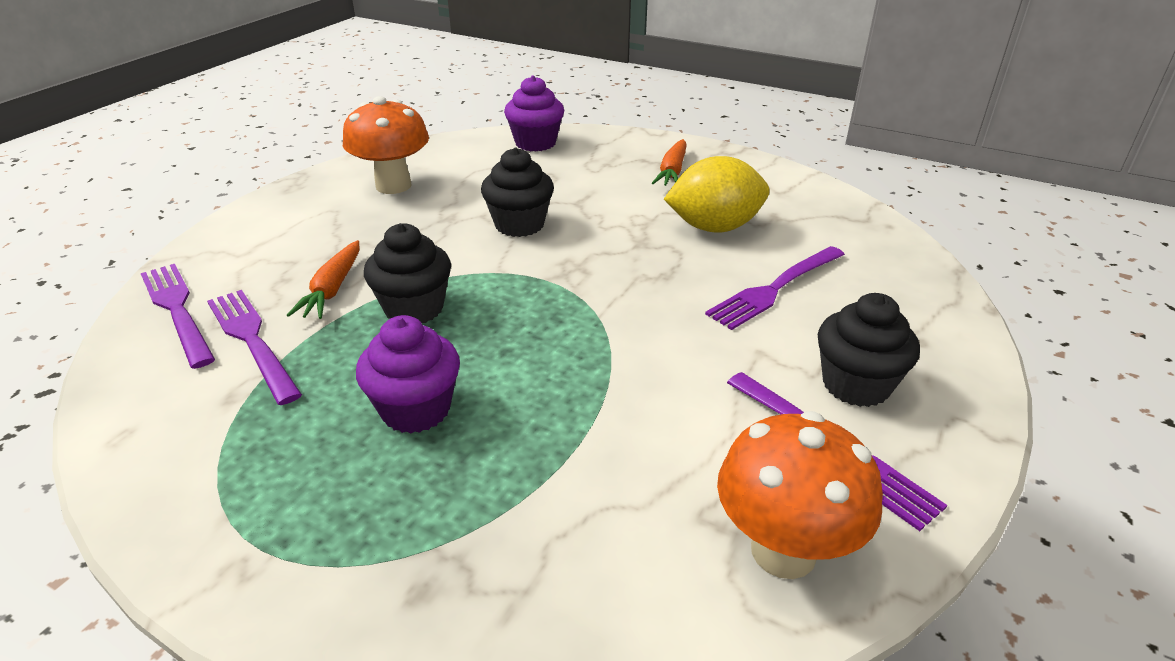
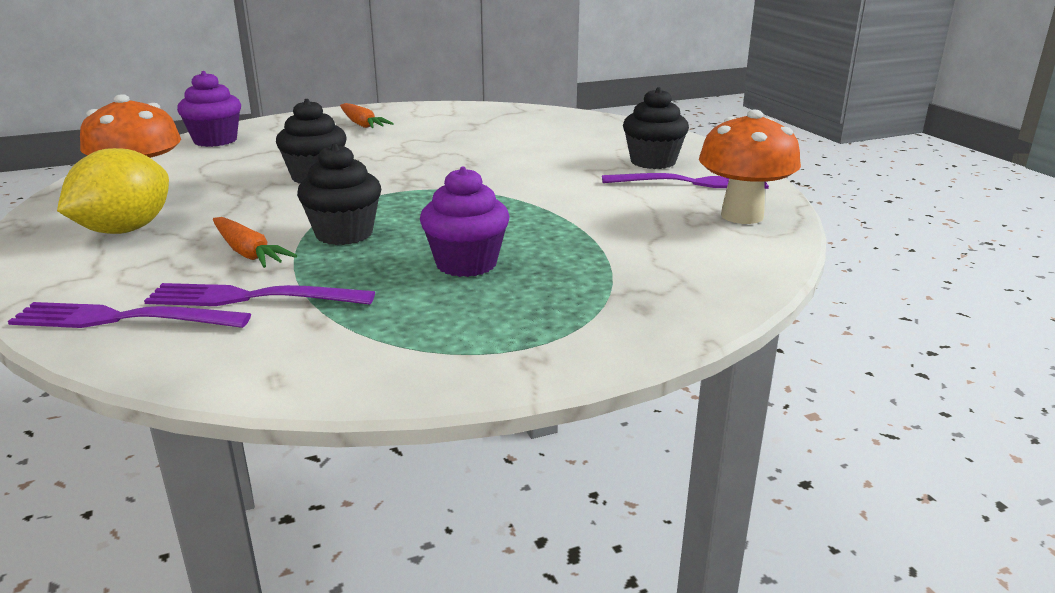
camera: 50 degrees left, 10 degrees down
(714, 227) = (450, 137): yellow lemon -> yellow lemon (125, 230)
(774, 289) = (542, 147): purple fork -> none

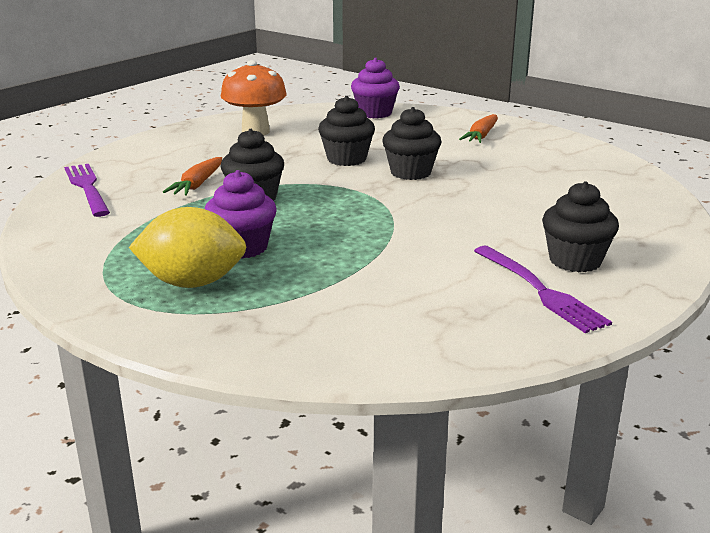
camera: 60 degrees right, 0 degrees up
(125, 230) = (199, 147): yellow lemon -> yellow lemon (192, 283)
(251, 298) = (136, 206): purple fork -> none
(398, 164) = (410, 172): none -> black cupcake
(742, 216) = (479, 333): orange mushroom -> none

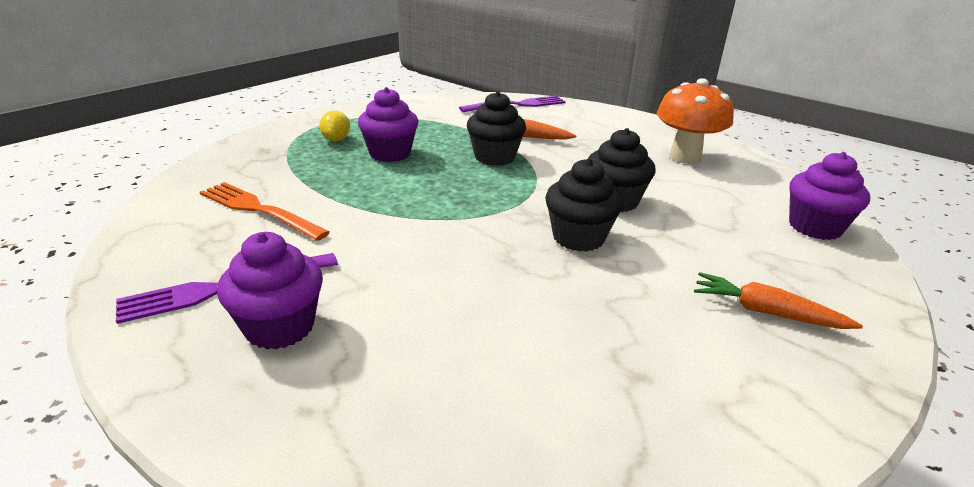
camera: 90 degrees right, 5 degrees up
(192, 283) = (336, 139): yellow lemon -> yellow lemon, size x0.51
(398, 300) = (258, 210): none -> orange fork
(575, 261) = (280, 327): black cupcake -> purple cupcake

